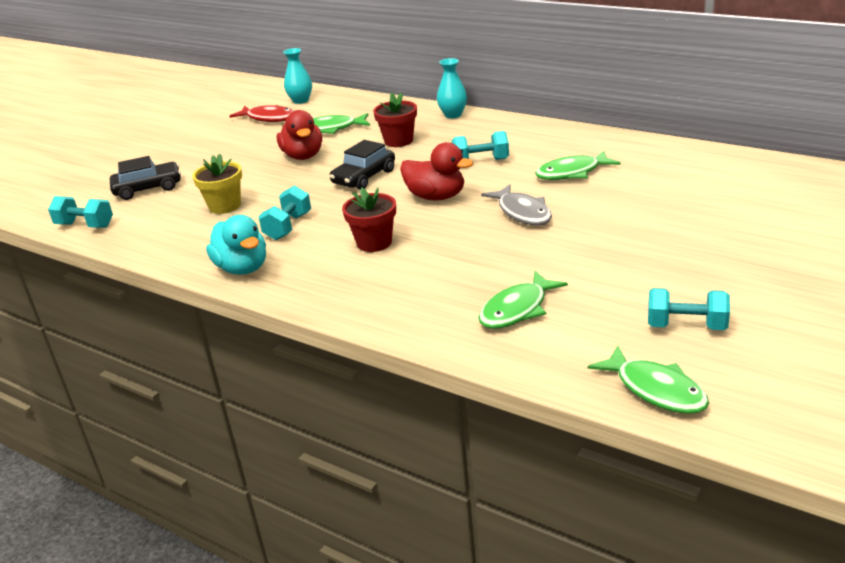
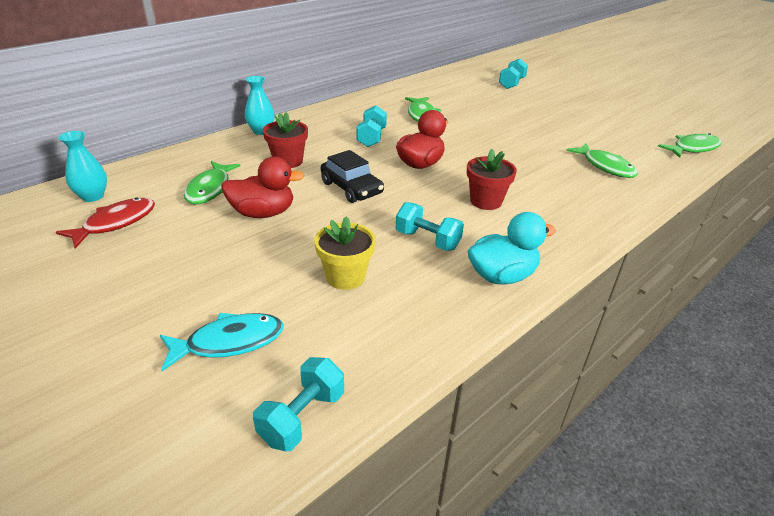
camera: 80 degrees left, 5 degrees up
(148, 188) = (229, 342): black car -> turquoise fish
(522, 212) = (471, 140): grey fish -> none
(686, 326) = (630, 128): turquoise dumbbell -> turquoise dumbbell (511, 83)

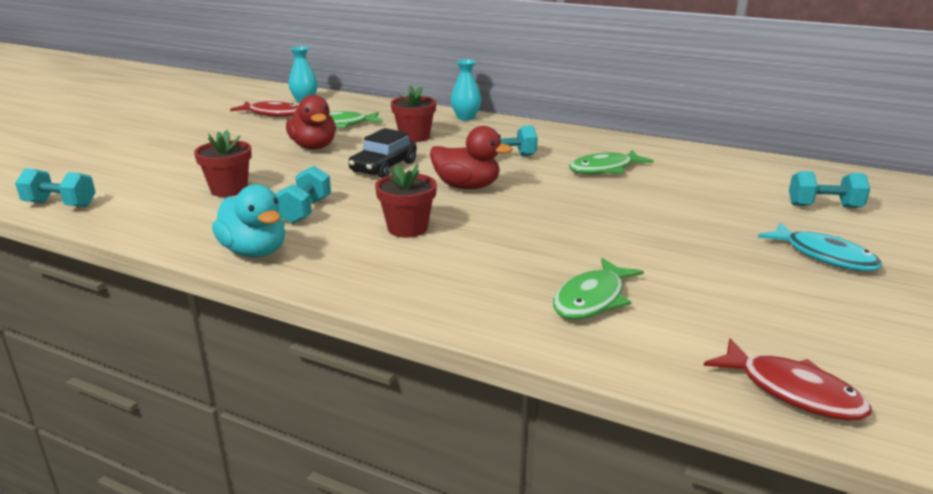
camera: 70 degrees right, 10 degrees down
(229, 342) = (138, 171): turquoise fish -> turquoise fish (824, 256)
(345, 277) = (229, 189): yellow flower pot -> red flower pot
(692, 148) = (792, 391): green fish -> red fish

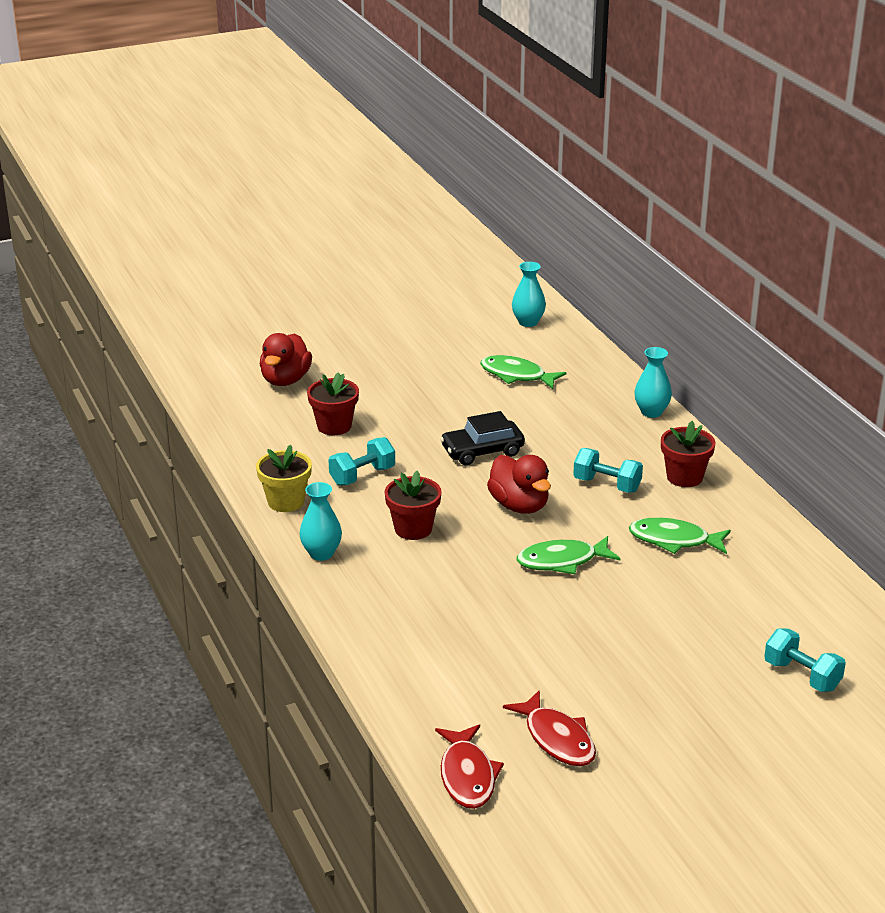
camera: 40 degrees right, 5 degrees up
(60, 204) = (208, 393): turquoise dumbbell -> none
(255, 251) = (286, 501): turquoise duck -> yellow flower pot
(272, 114) = (474, 333): red fish -> red fish (557, 739)
(314, 147) = (456, 398): red duck -> red duck (285, 380)
(350, 275) = (321, 553): none -> turquoise vase
(414, 137) = (561, 421): red flower pot -> red flower pot (684, 477)
(592, 299) = (450, 653): green fish -> green fish (562, 561)
(824, 256) = (694, 714): turquoise fish -> none

